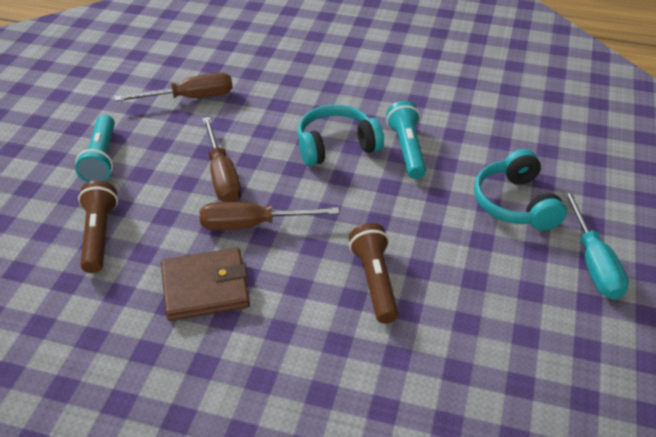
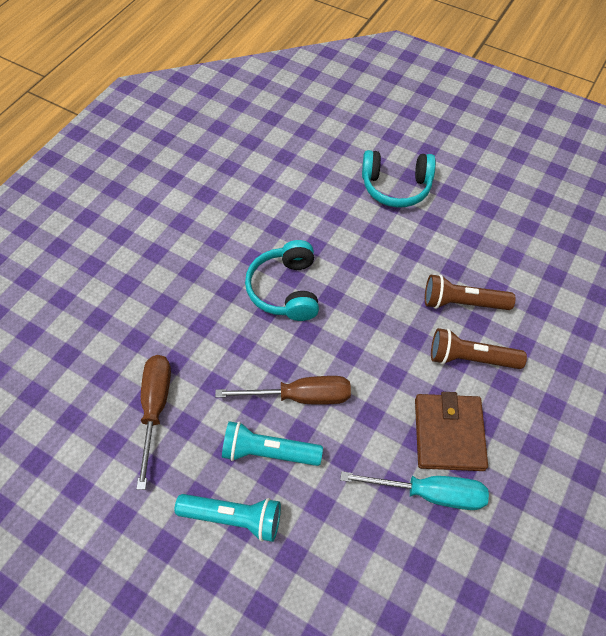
camera: 75 degrees left, 15 degrees up
(99, 235) = (359, 528): brown flashlight -> brown flashlight (470, 358)
(253, 225) = (376, 381): brown screwdriver -> none
(407, 149) = (308, 237): turquoise flashlight -> turquoise flashlight (268, 452)
(593, 262) = (466, 164): turquoise screwdriver -> turquoise screwdriver (429, 493)

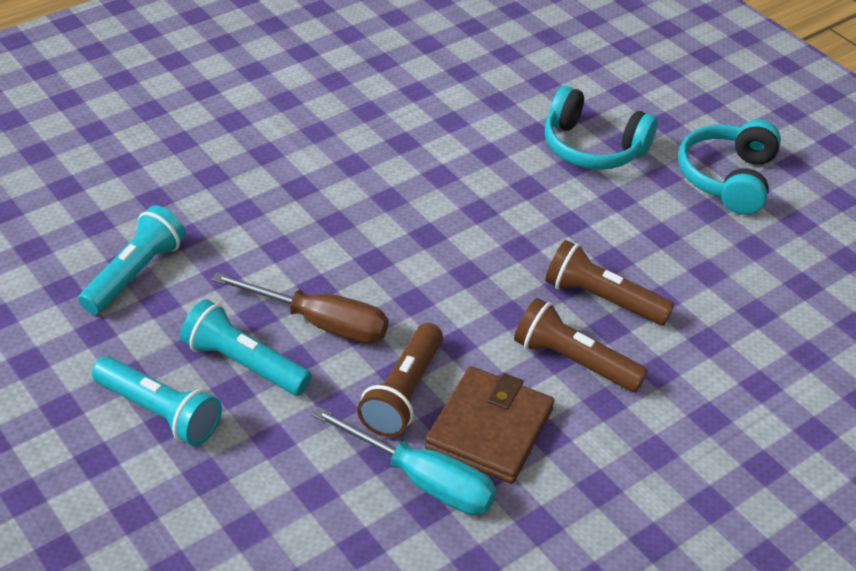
camera: 20 degrees right, 15 degrees down
(155, 408) = (135, 273): brown screwdriver -> turquoise flashlight
(285, 289) = (372, 209): turquoise headphones -> turquoise headphones (727, 178)
(382, 429) = (403, 393): none -> brown flashlight

